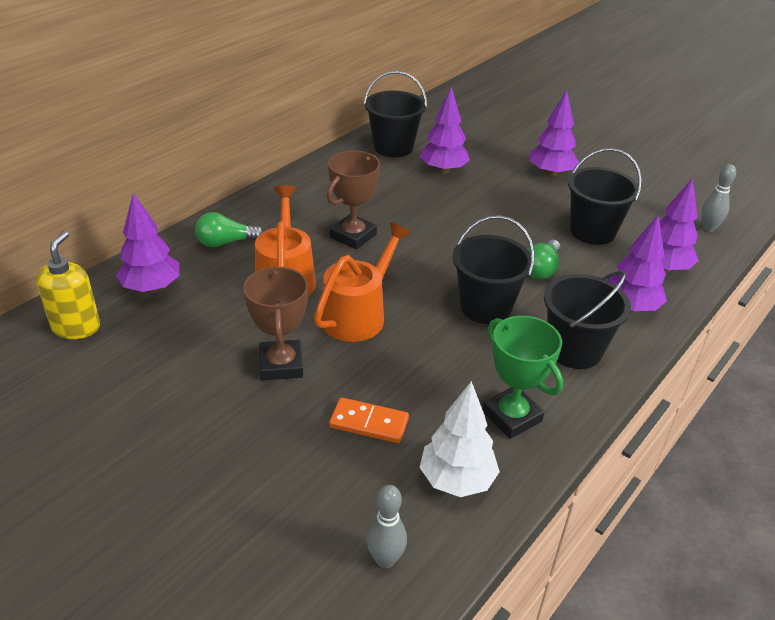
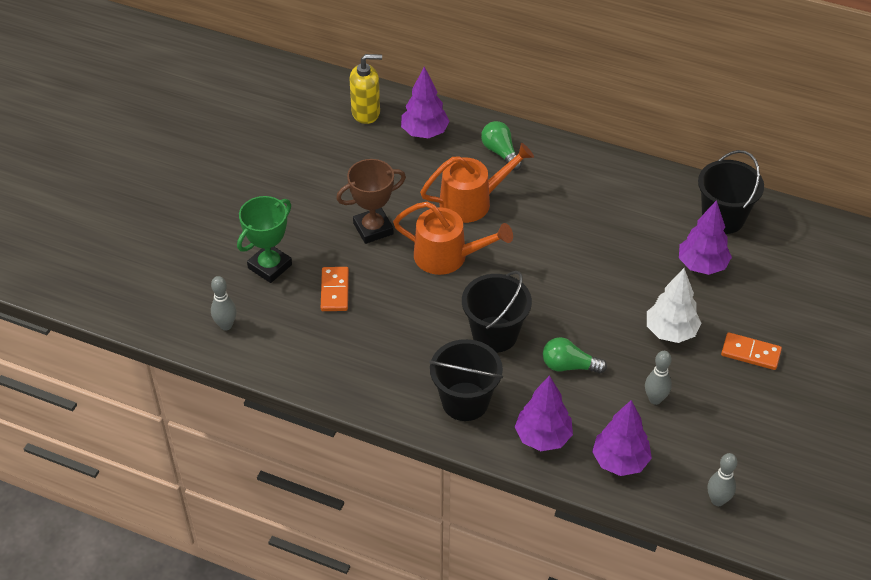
camera: 75 degrees right, 10 degrees up
(353, 236) = (551, 227): brown trophy -> none
(456, 480) = (300, 349): white tree -> white tree (670, 332)
(511, 416) = (371, 370): green trophy -> green trophy (270, 266)
(550, 173) = (750, 353): purple tree -> orange domino
(592, 231) = (655, 399): black bucket -> grey bowling pin

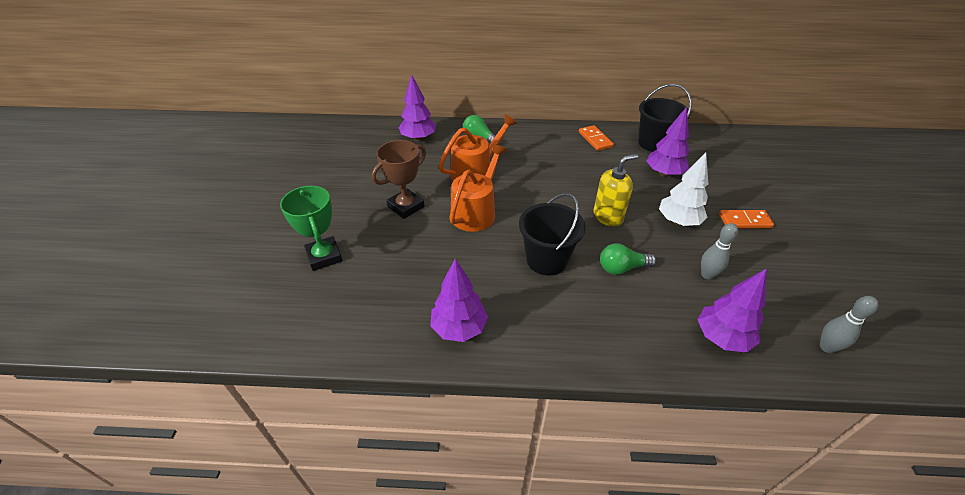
camera: 20 degrees left, 5 degrees down
(226, 325) = (294, 320): grey bowling pin -> none
(270, 266) = (324, 256): green trophy -> green trophy turned 45 degrees counterclockwise
(335, 291) = (391, 261): orange domino -> orange domino (595, 139)
(366, 112) = (369, 135): yellow soap dispenser -> yellow soap dispenser (608, 216)
(447, 256) = (476, 212): orange watering can -> orange watering can turned 60 degrees counterclockwise
(465, 401) = (554, 325): black bucket -> none
(542, 437) = (642, 337): purple tree -> purple tree (459, 328)

